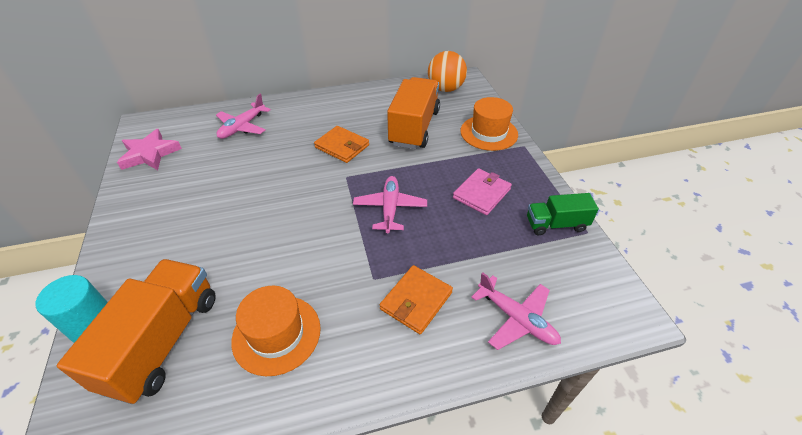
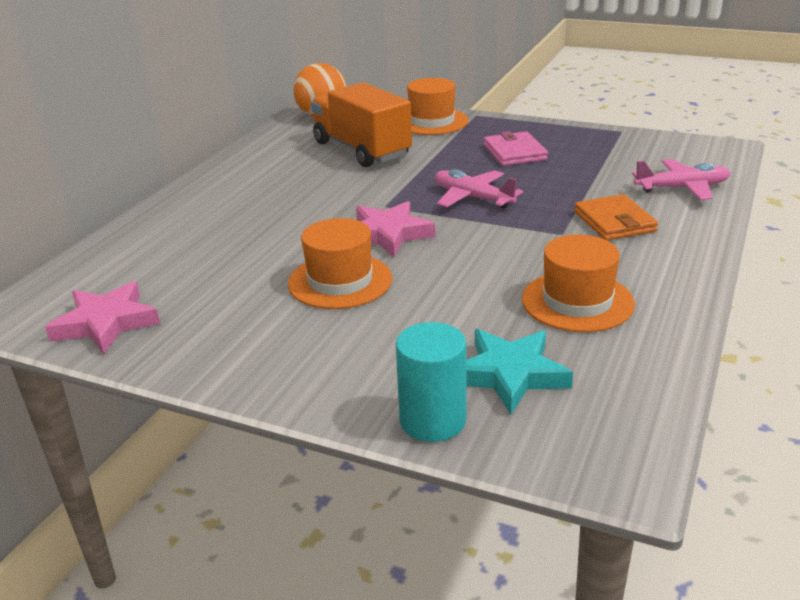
camera: 50 degrees left, 15 degrees down
(163, 341) = (510, 374): orange truck -> turquoise star
(237, 208) = (340, 281): none -> orange hat
(242, 127) = (172, 242): pink plane -> none
(309, 197) = (388, 234): none -> pink star
(342, 146) = (327, 193): orange wallet -> none
(556, 224) = (596, 138): green truck -> none

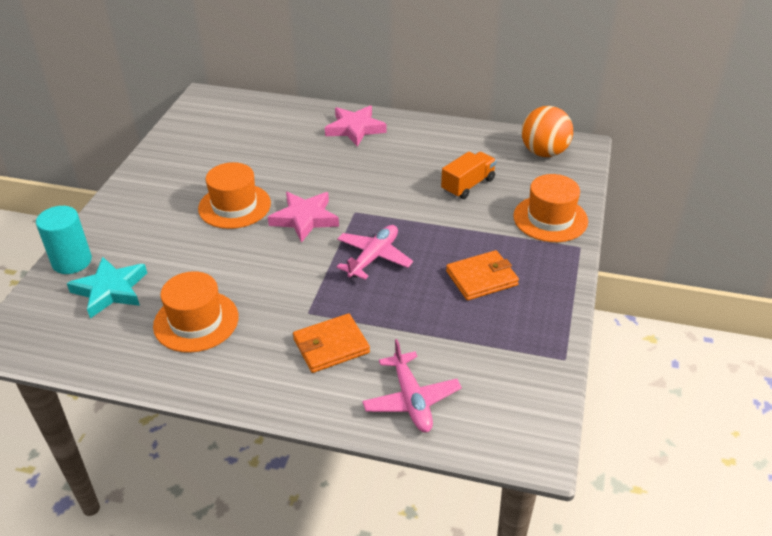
camera: 80 degrees right, 10 degrees up
(106, 323) = (192, 129): pink star -> pink star (355, 129)
(361, 150) = (468, 185): orange truck -> orange truck, size x0.57
(514, 152) = (481, 278): pink wallet -> orange wallet

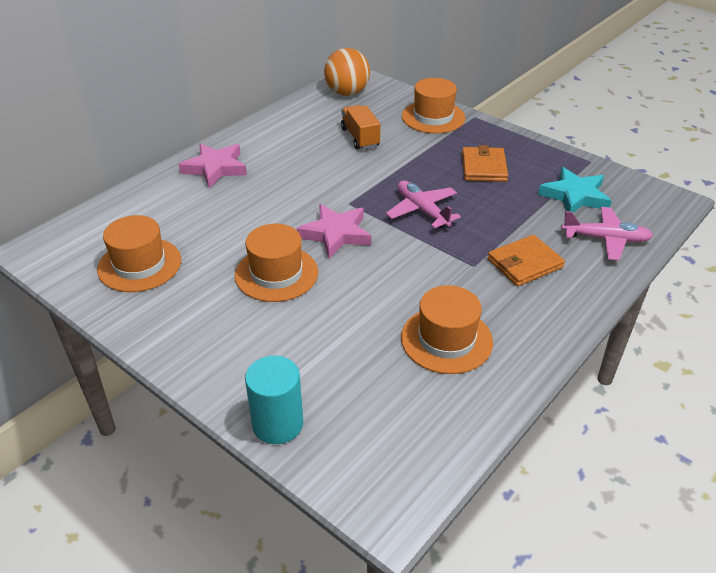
camera: 65 degrees left, 0 degrees up
(110, 290) = (355, 397): turquoise star -> turquoise star (575, 196)
(211, 143) = (139, 265): none -> orange hat
(331, 346) = (524, 263): orange wallet -> orange wallet turned 60 degrees clockwise

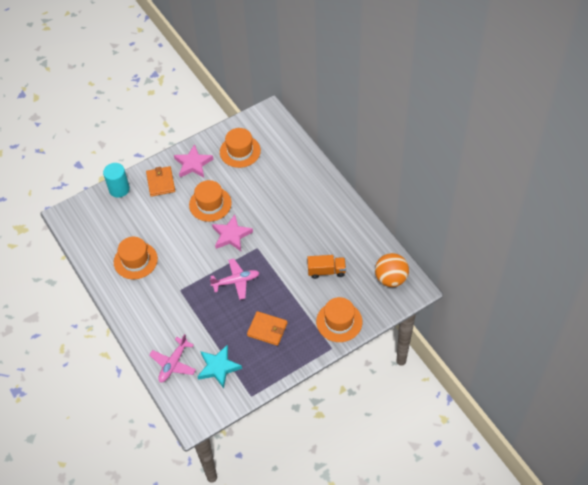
camera: 110 degrees right, 15 degrees up
(215, 168) = (317, 190): pink star -> pink star (193, 164)
(524, 263) = (171, 314): orange wallet -> orange wallet (161, 182)

